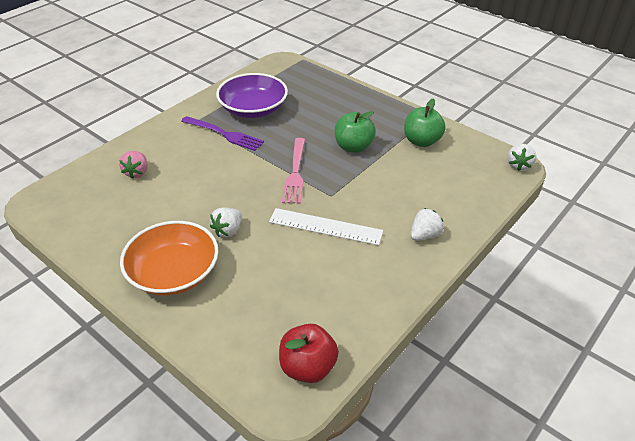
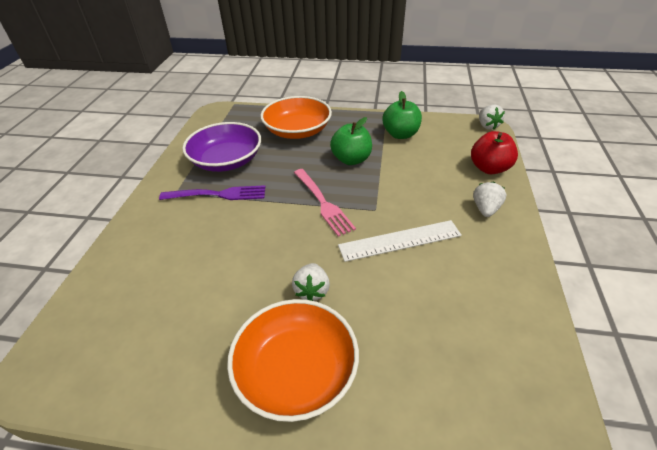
camera: 30 degrees left, 0 degrees up
(137, 172) = (151, 274): pink strawberry -> none
(308, 367) = (534, 397): red apple -> red apple (489, 168)
(333, 104) = (297, 131): none -> orange bowl

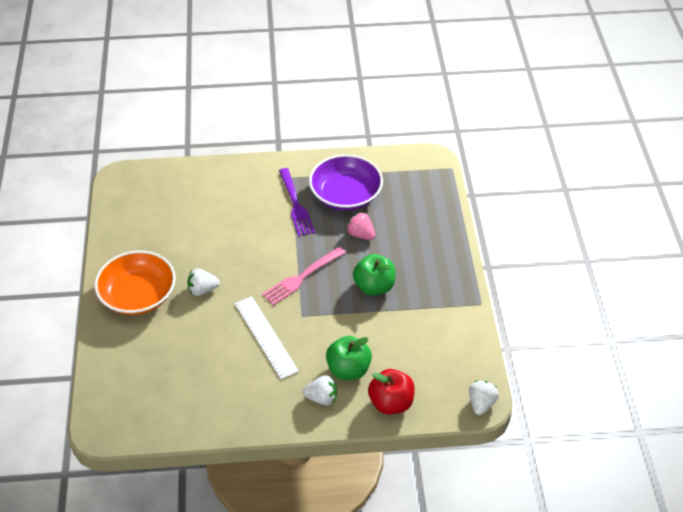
camera: 75 degrees right, 5 degrees up
(283, 158) = (361, 235): none -> pink strawberry
(297, 131) = (414, 234): orange bowl -> none
(400, 134) = (435, 322): green apple -> green apple (348, 369)
(487, 126) = (481, 404): white strawberry -> white strawberry turned 135 degrees clockwise

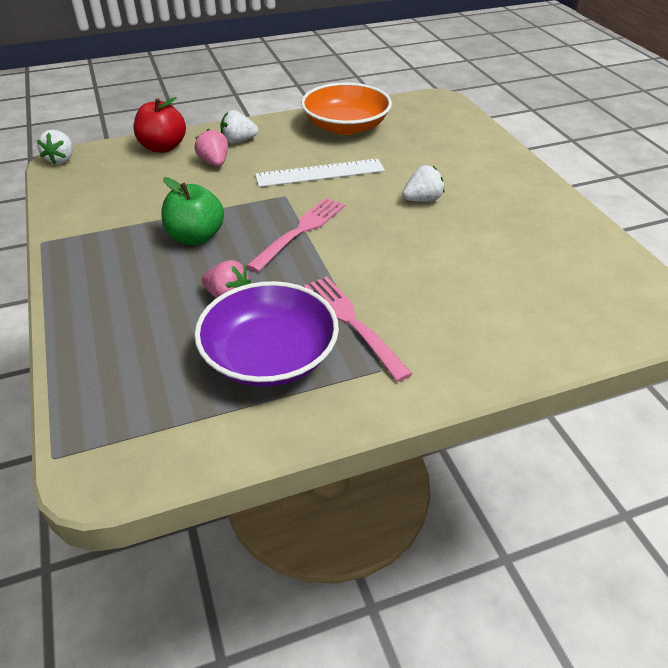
camera: 165 degrees right, 5 degrees down
(138, 295) = (495, 183): orange bowl -> orange bowl (346, 126)
(265, 337) = (320, 173): white ruler -> white ruler turned 60 degrees counterclockwise
(295, 204) = (352, 323): purple fork -> pink fork
(348, 369) = (214, 162): green apple -> pink strawberry

